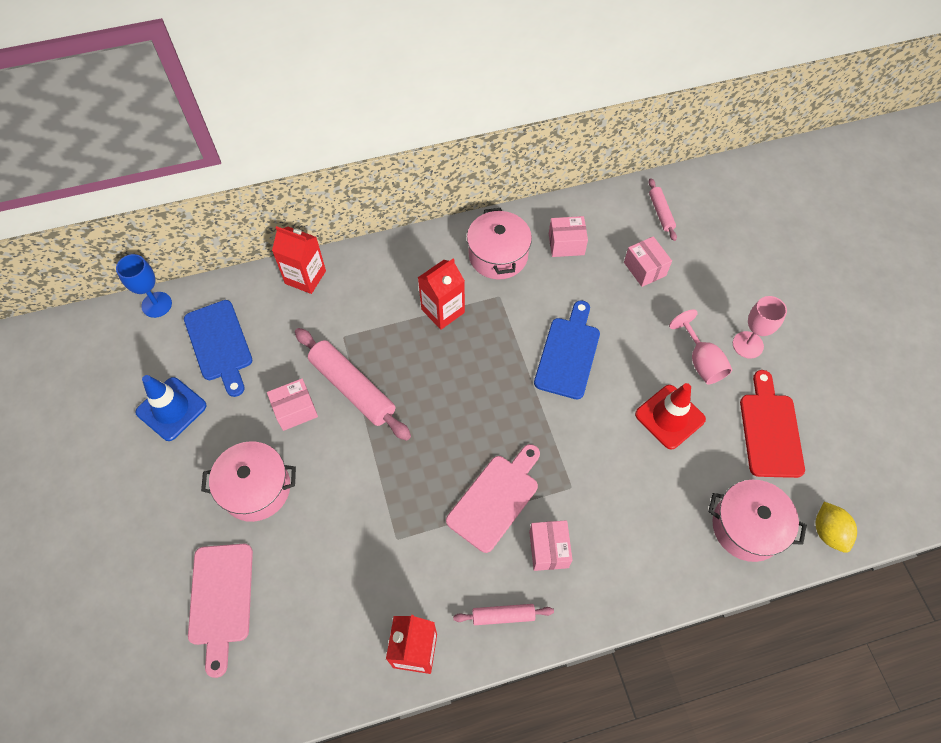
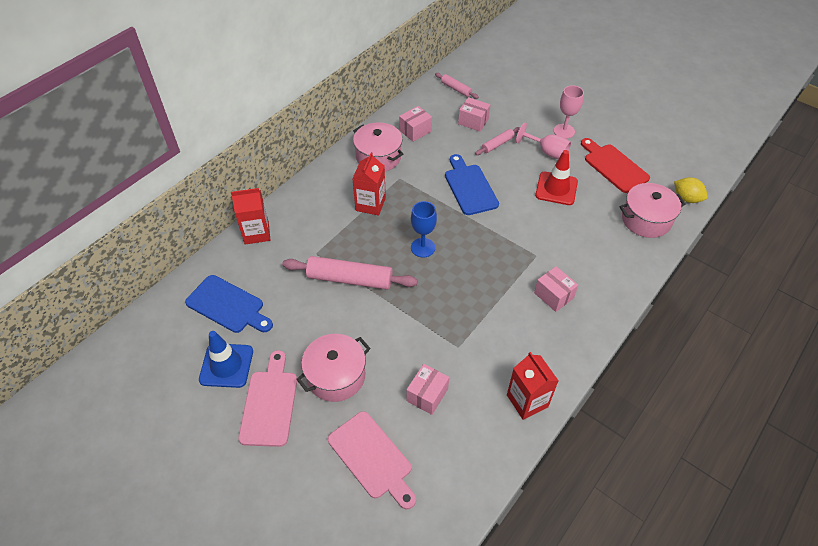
camera: 35 degrees left, 10 degrees down
(156, 304) = (154, 308): blue goblet -> blue goblet (423, 247)
(295, 410) = (321, 314): pink box -> pink box (427, 395)
(496, 499) = (498, 287): pink cutting board -> pink cutting board (270, 403)
(503, 615) = (560, 347): pink rolling pin -> pink rolling pin (497, 144)

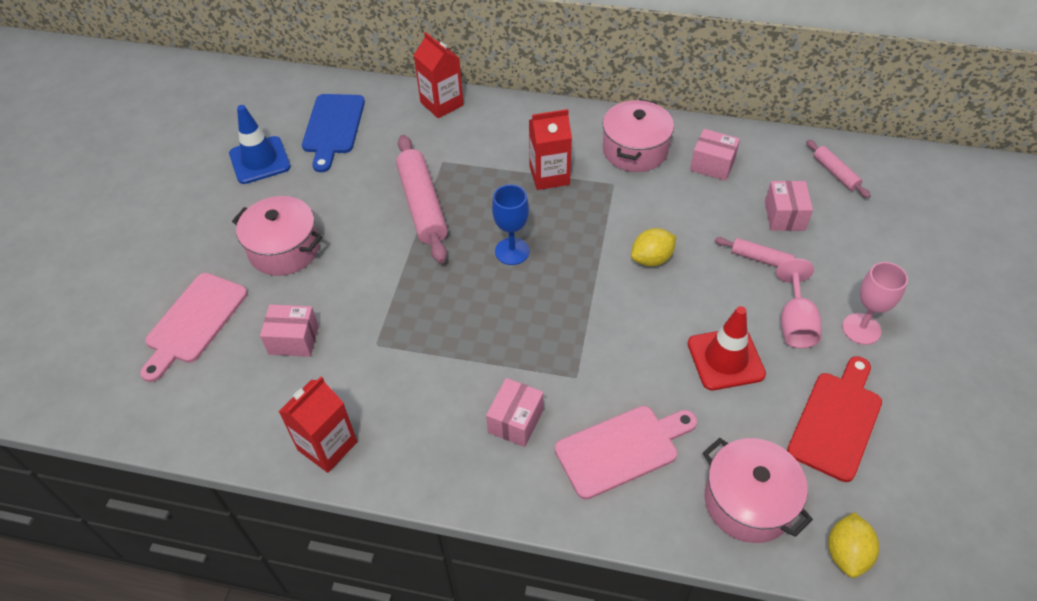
camera: 65 degrees right, 0 degrees up
(270, 403) = (228, 212): pink cutting board -> pink cutting board (622, 449)
(456, 89) = (835, 173): pink rolling pin -> pink rolling pin turned 45 degrees counterclockwise
(470, 187) = (651, 259): blue cutting board -> yellow lemon

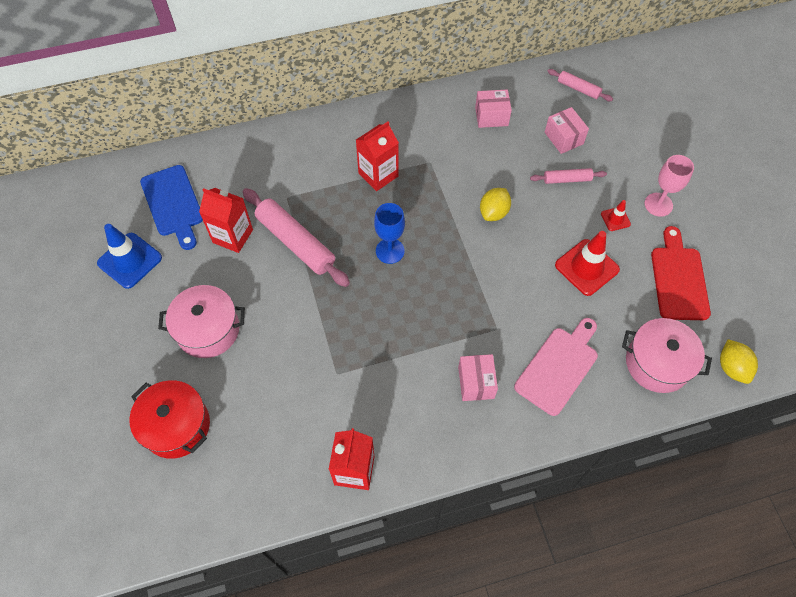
camera: 30 degrees left, 10 degrees up
(194, 322) = (176, 426): pink cutting board -> red pot
(294, 340) = (270, 401): pink box -> none
(442, 104) = (251, 145): red carton -> red carton (233, 236)
(635, 150) = (429, 126): pink pot -> none
(795, 322) = (615, 219): pink goblet -> red traffic cone

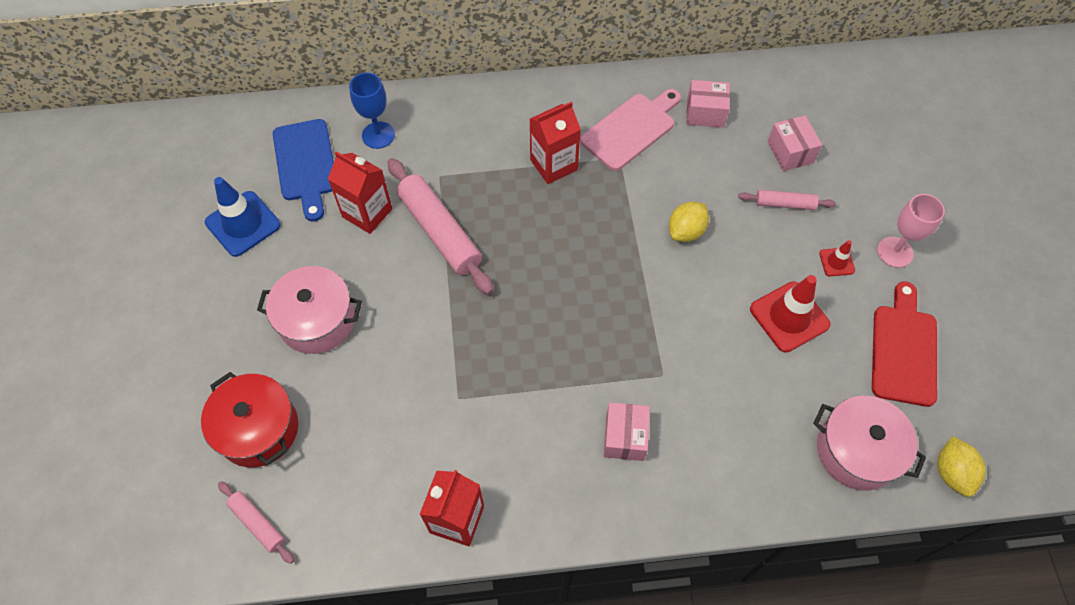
camera: 10 degrees right, 0 degrees up
(390, 251) = (550, 259): blue goblet -> blue goblet (378, 135)
(559, 367) = (731, 435): pink cutting board -> pink cutting board (631, 129)
(578, 89) = (820, 94): pink rolling pin -> pink rolling pin (257, 523)

